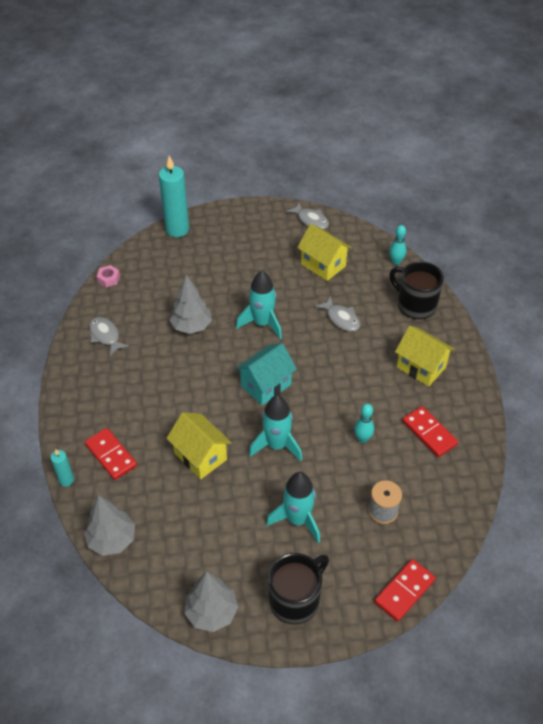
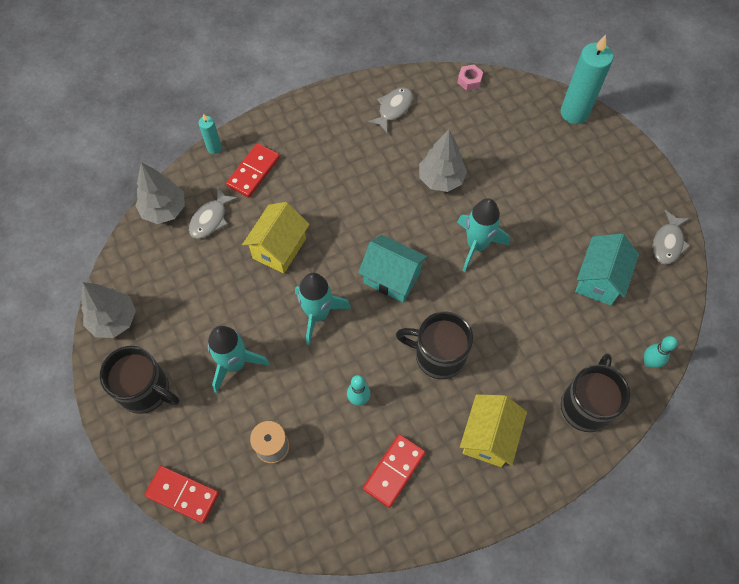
camera: 70 degrees right, 15 degrees up
(323, 265) = (599, 280): yellow house -> turquoise house
(341, 318) = (523, 325): grey fish -> grey fish (210, 219)
(345, 376) = (438, 355): none -> black mug

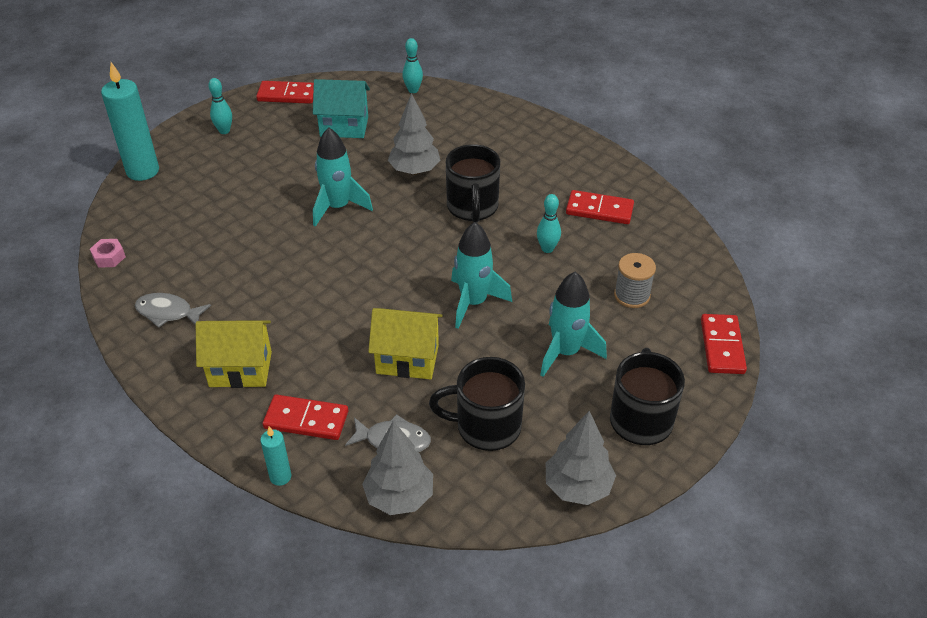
camera: 110 degrees left, 20 degrees down
(392, 278) = (404, 258): turquoise house -> none
(441, 179) = (262, 250): grey tree -> grey tree (414, 171)
(488, 437) = (533, 162): yellow house -> yellow house (240, 369)
(586, 405) = (471, 116): black mug -> black mug (486, 427)
(618, 180) = (224, 131): none -> turquoise bowling pin
(668, 243) = (287, 95): grey fish -> red domino

